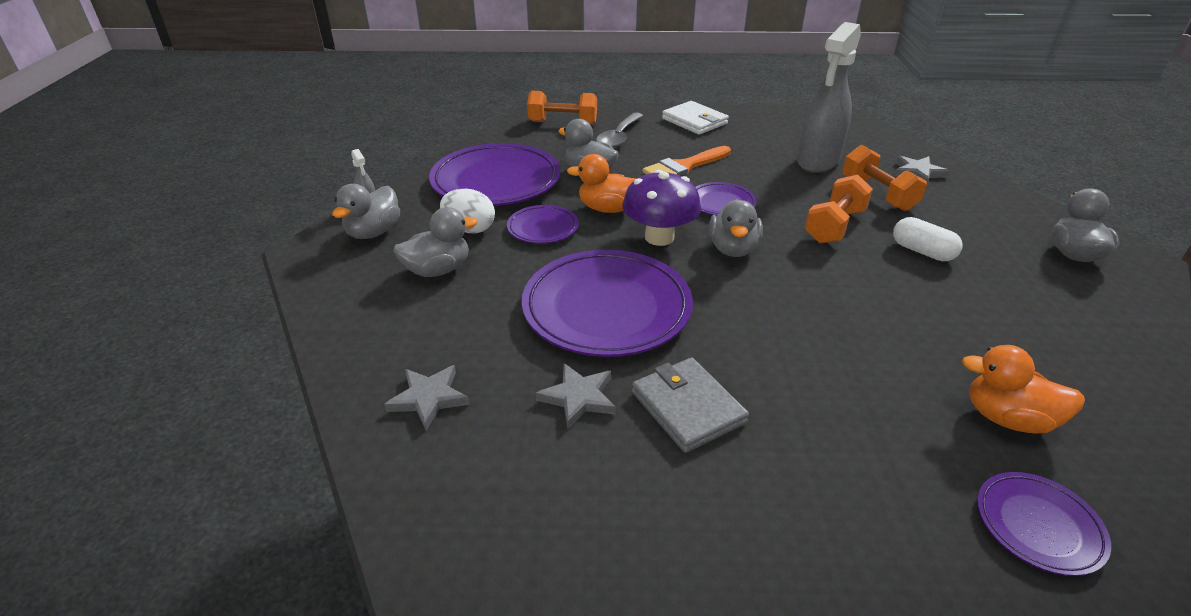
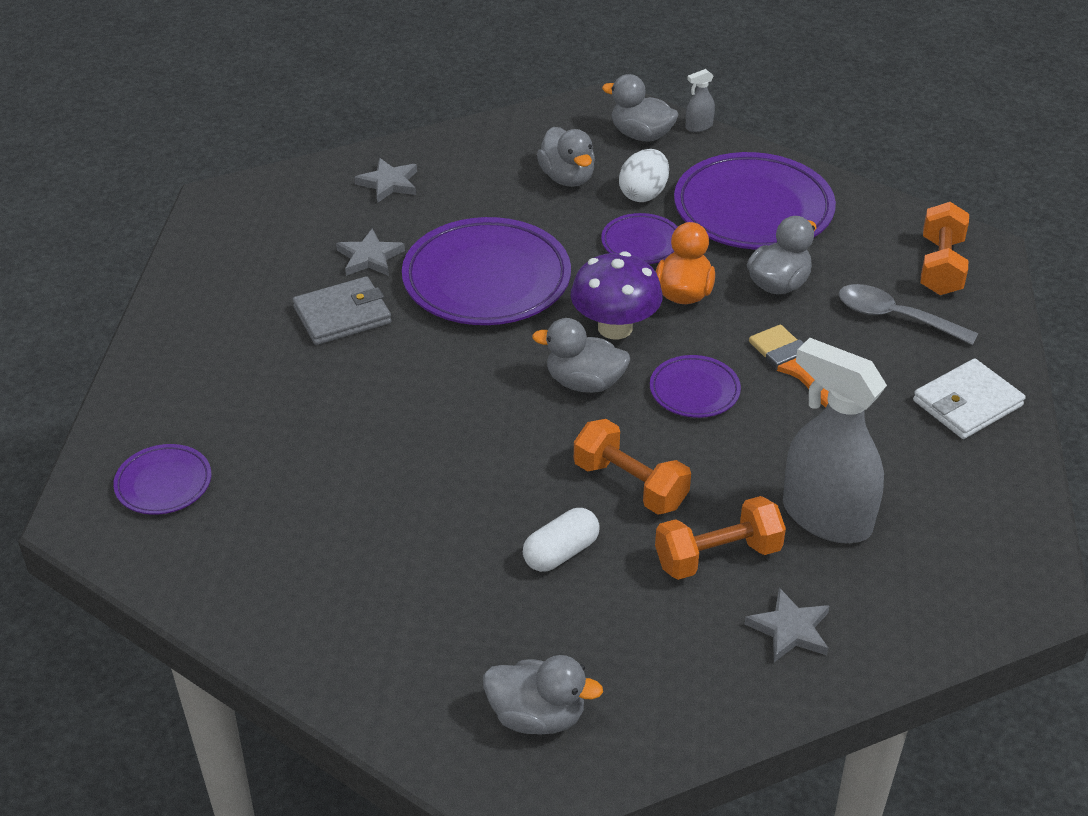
camera: 95 degrees right, 5 degrees up
(1007, 418) = (273, 514): orange duck -> none

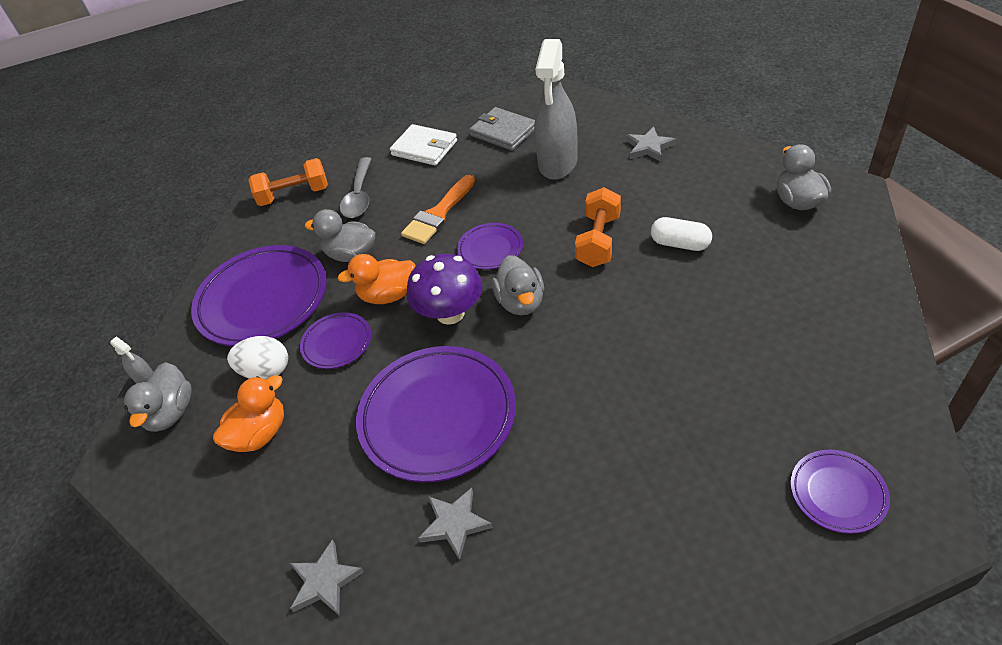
camera: 110 degrees left, 5 degrees up
(342, 315) = (548, 495): grey wallet -> grey wallet (503, 132)
(567, 178) = (260, 434): grey duck -> orange duck
(717, 556) = (623, 187): orange dumbbell -> none

